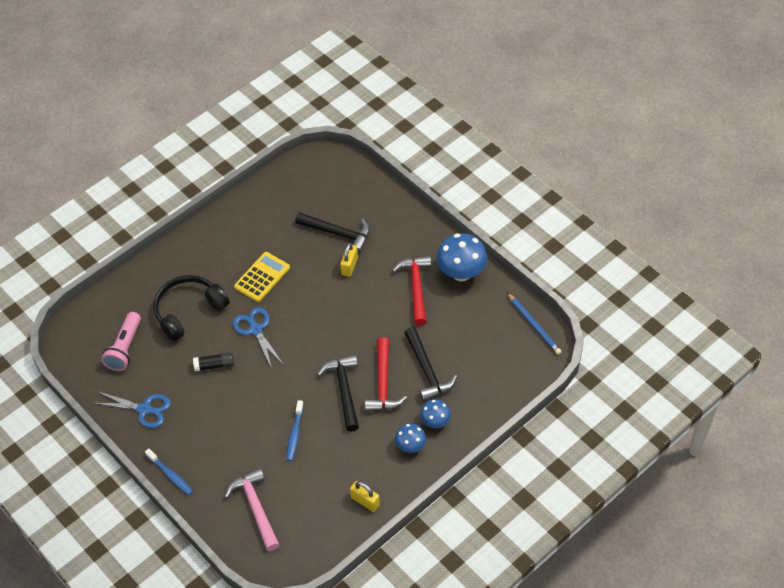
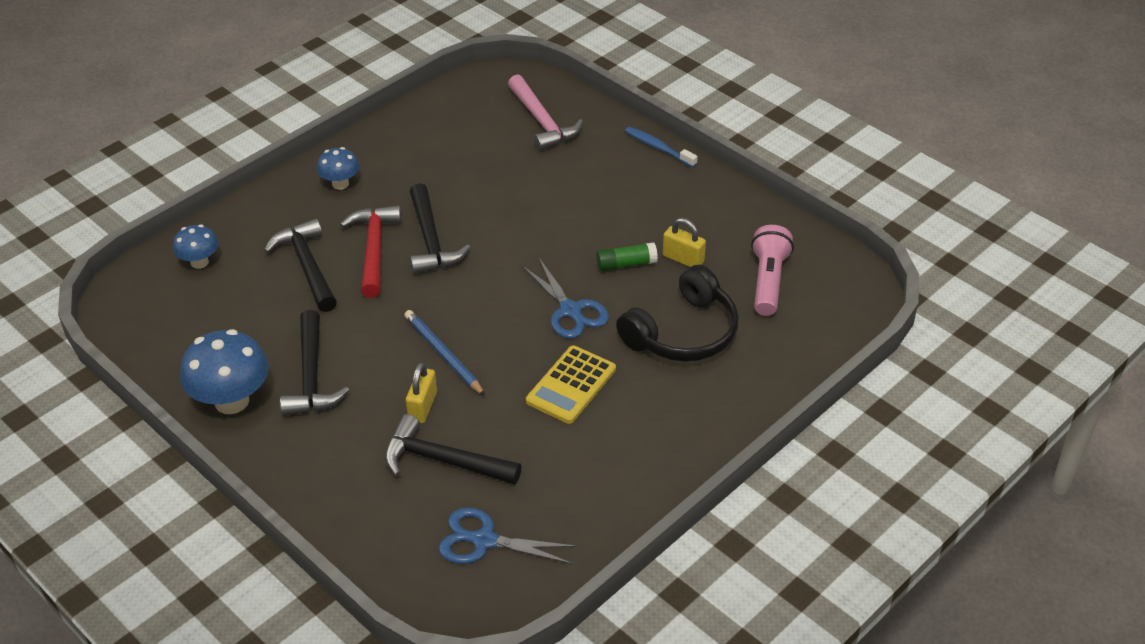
camera: 175 degrees right, 10 degrees down
(145, 409) = (714, 212): blue scissors -> blue scissors (484, 540)
(214, 365) = (626, 264): black glue stick -> green glue stick
(294, 434) = (499, 191): blue toothbrush -> none
(365, 501) = (403, 131): yellow padlock -> yellow padlock (683, 259)
(416, 288) = (311, 376): red hammer -> black hammer
(435, 422) = (303, 209): blue mushroom -> blue mushroom (199, 262)
(534, 325) = (130, 328): blue pencil -> blue pencil (443, 354)

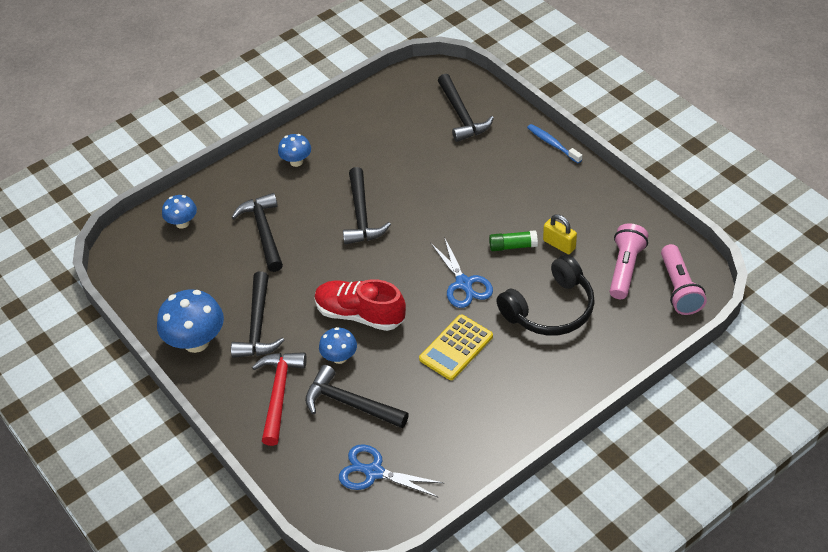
camera: 10 degrees right, 5 degrees up
(374, 249) = (316, 220): red hammer -> red hammer (279, 394)
(422, 407) = (339, 357): yellow padlock -> blue mushroom
(443, 354) = (360, 314): blue pencil -> red shoe
(542, 122) = (461, 115): pink hammer -> black hammer
(837, 300) = (679, 289): none -> pink flashlight

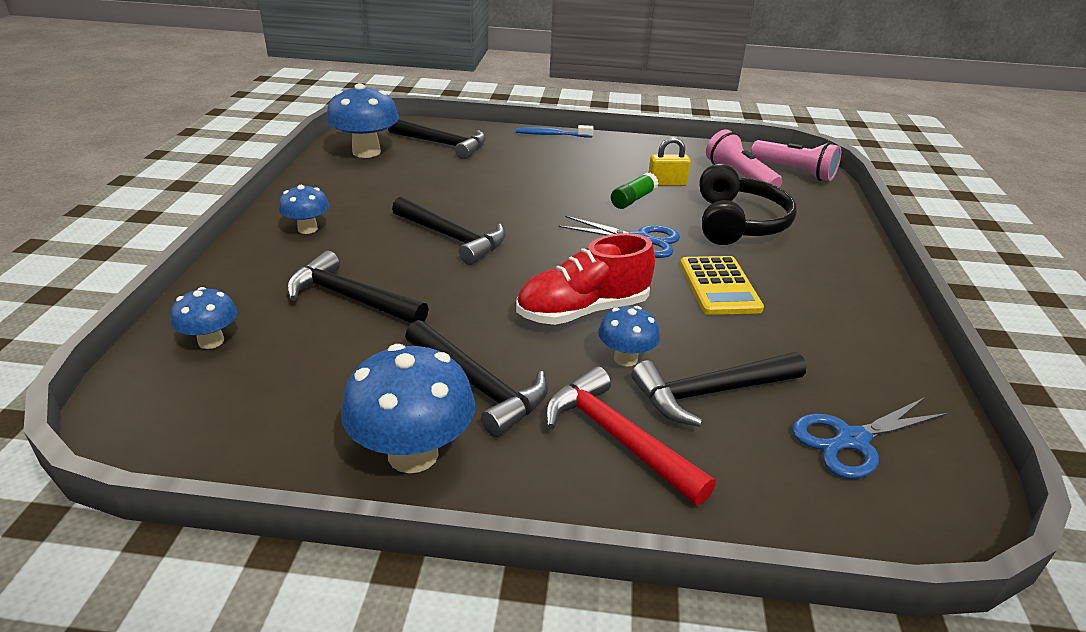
camera: 50 degrees left, 15 degrees down
(403, 99) = (366, 152): none -> blue mushroom

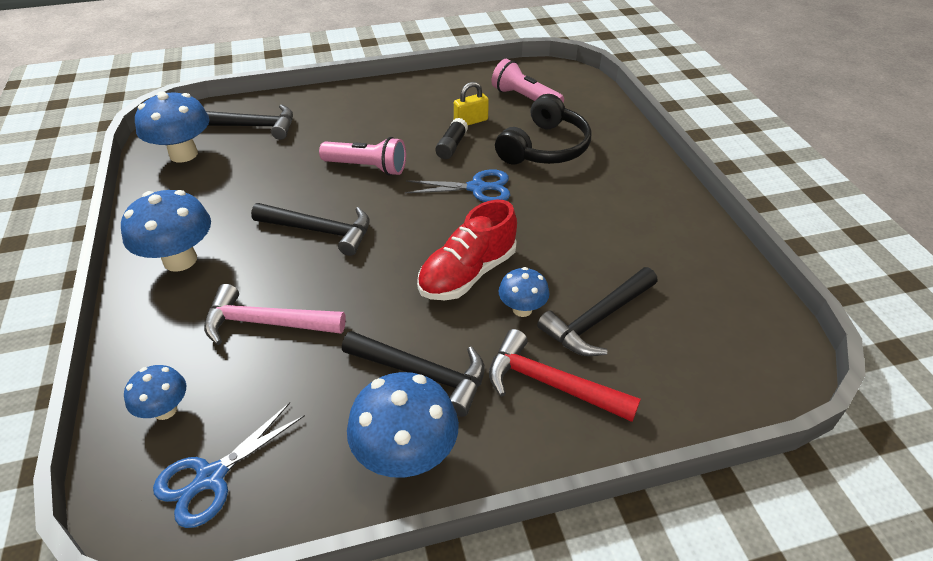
camera: 20 degrees left, 10 degrees up
(307, 229) = (180, 260): blue mushroom -> blue mushroom, size x1.76
(351, 298) = (266, 323): black hammer -> pink hammer
(551, 135) = (346, 90): blue toothbrush -> none
(633, 199) = (451, 146): green glue stick -> black glue stick
(719, 286) = (559, 217): yellow calculator -> none
(738, 222) = (545, 148): black headphones -> black headphones turned 45 degrees clockwise
(794, 171) = (564, 82): pink flashlight -> pink flashlight (367, 167)
(851, 441) = (707, 328): blue scissors -> blue scissors (210, 478)

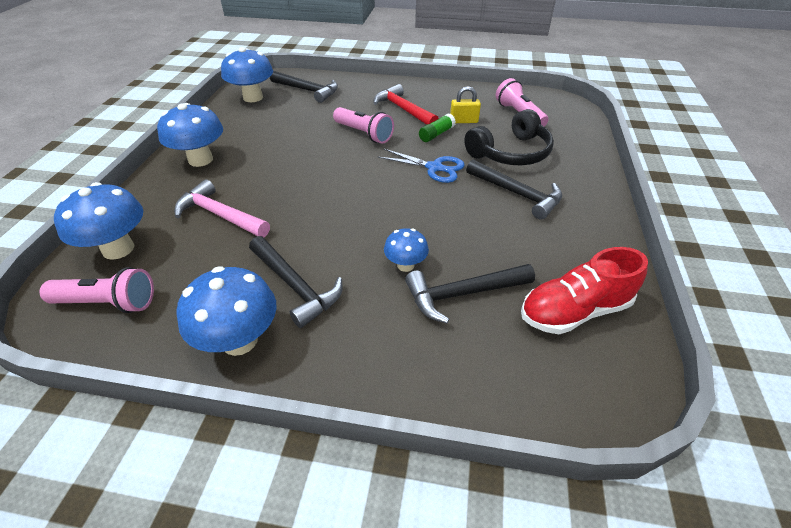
camera: 25 degrees right, 0 degrees up
(165, 410) = (118, 249): blue mushroom -> blue mushroom, size x1.76
(210, 478) = (108, 303): blue scissors -> pink flashlight
(320, 231) = (300, 166): black hammer -> black hammer (517, 194)
(451, 146) = (436, 134): black glue stick -> green glue stick
(467, 273) = (382, 226): red shoe -> red shoe (574, 311)
(551, 384) = (387, 330): red hammer -> red hammer (403, 109)

